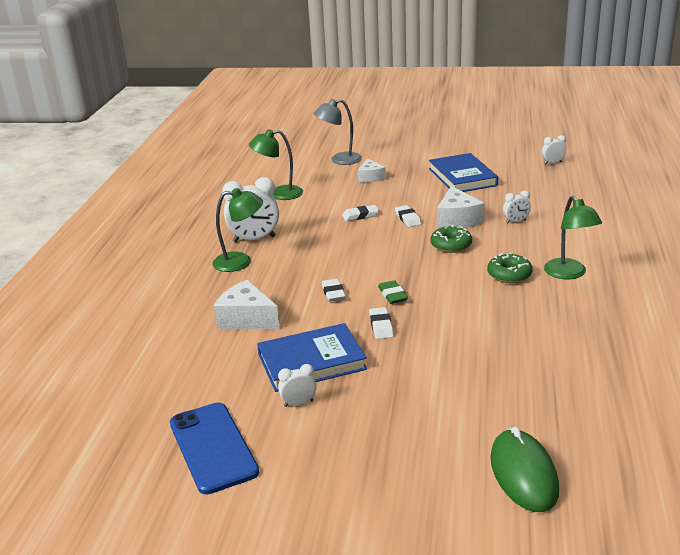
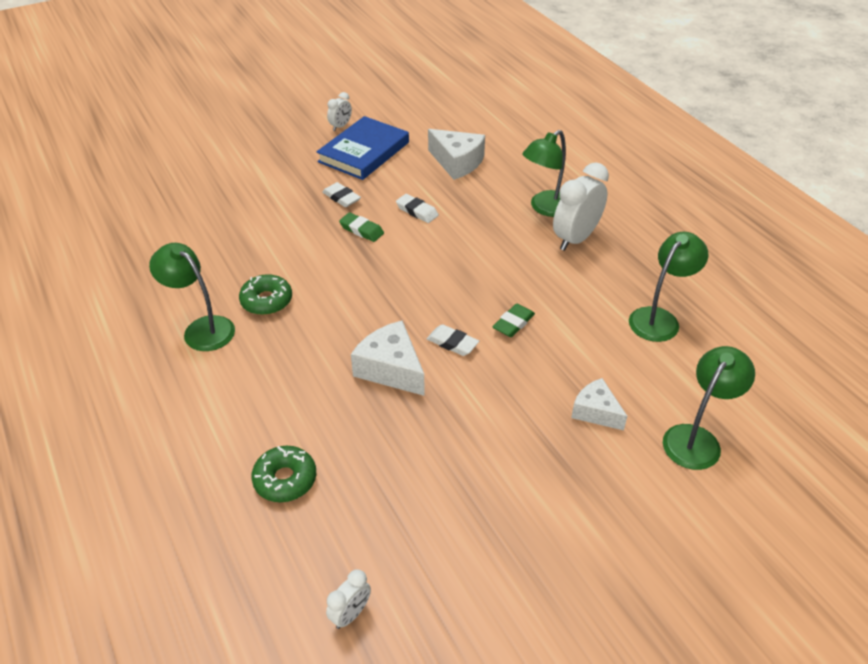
camera: 140 degrees right, 15 degrees up
(213, 447) = (363, 90): blue phone -> none
(246, 318) = (457, 162): white cheese -> white cheese turned 45 degrees clockwise
(339, 160) = (697, 439): grey lamp -> green lamp
(360, 215) = (513, 323): white eraser -> green eraser
(451, 245) = (361, 319): green donut -> green donut (285, 479)
(462, 177) = (467, 480): blue book -> none
(516, 221) = (313, 398): white clock -> none
(523, 474) = (161, 142): green mouse -> none

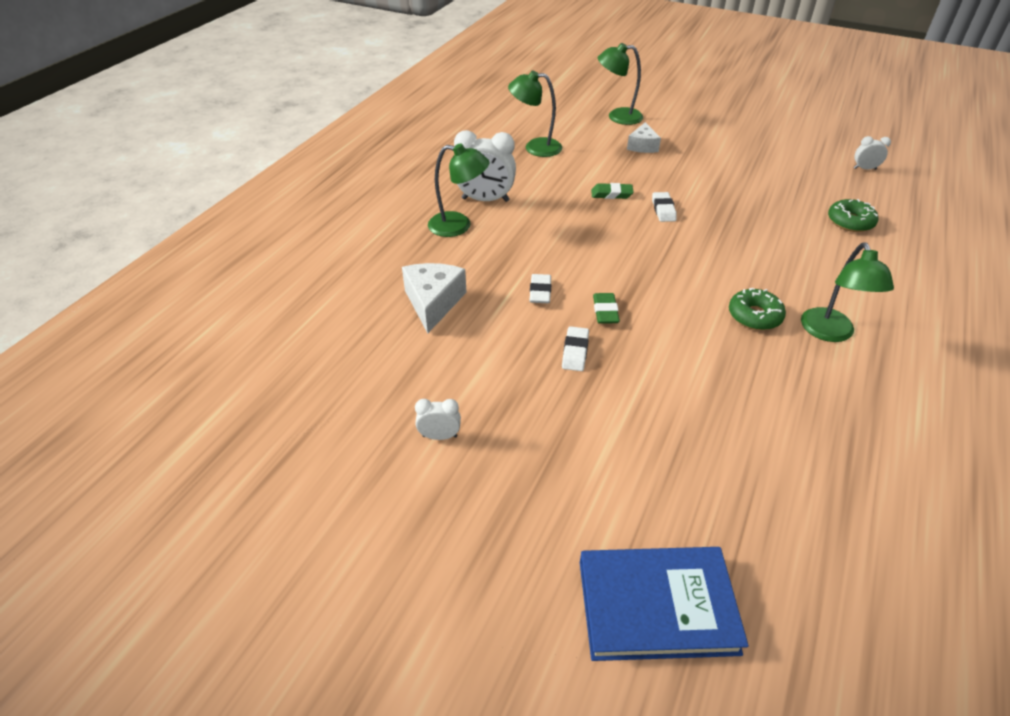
camera: 125 degrees left, 0 degrees up
(364, 152) = (478, 381): blue book -> blue book (656, 606)
(391, 369) = (720, 223): white cheese -> none

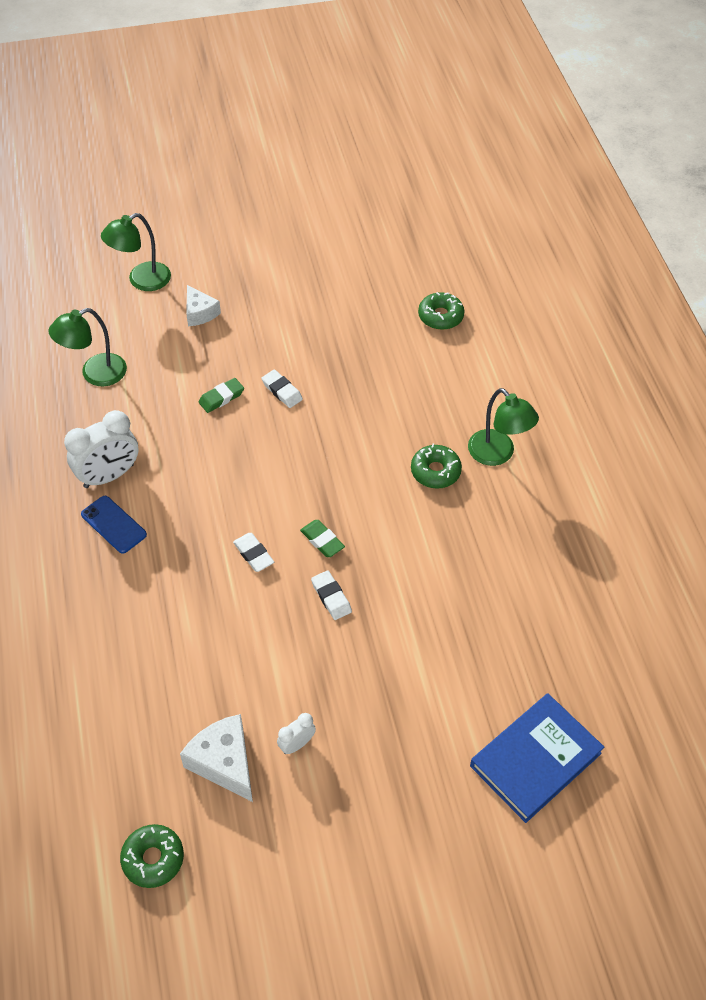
camera: 40 degrees left, 10 degrees up
(247, 441) = (153, 859): none -> green donut
(433, 303) = (173, 626): white cheese -> white cheese (224, 762)
(458, 226) = (114, 524): green lamp -> blue phone
(864, 169) = (413, 237): white clock -> none

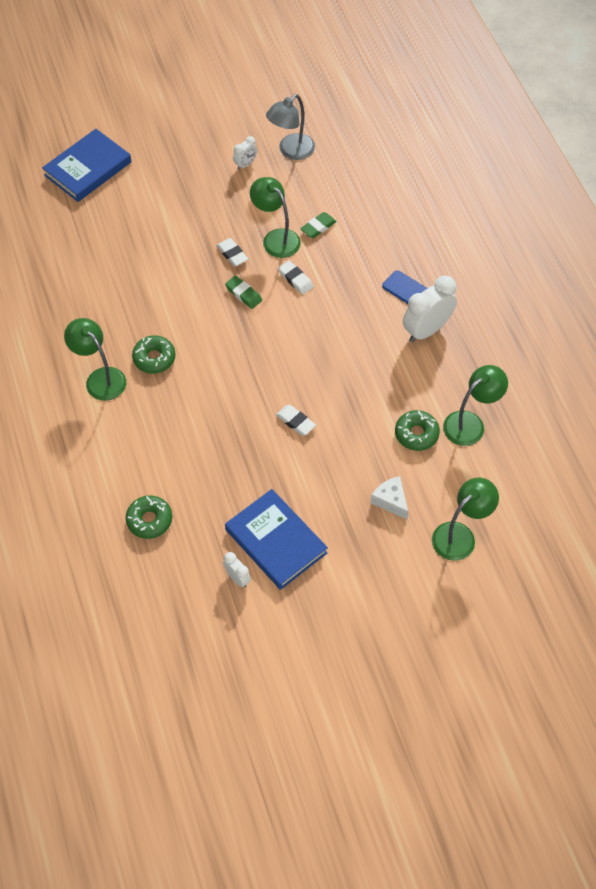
camera: 175 degrees right, 5 degrees up
(153, 859) = (324, 102): green donut -> green donut (416, 434)
(221, 397) = (349, 410): green eraser -> green eraser (318, 227)
(224, 762) = (291, 151): white cheese -> grey lamp
(269, 615) = (276, 238): none -> green lamp
(319, 290) = (276, 541): none -> blue book
(358, 265) = (237, 578): none -> white clock

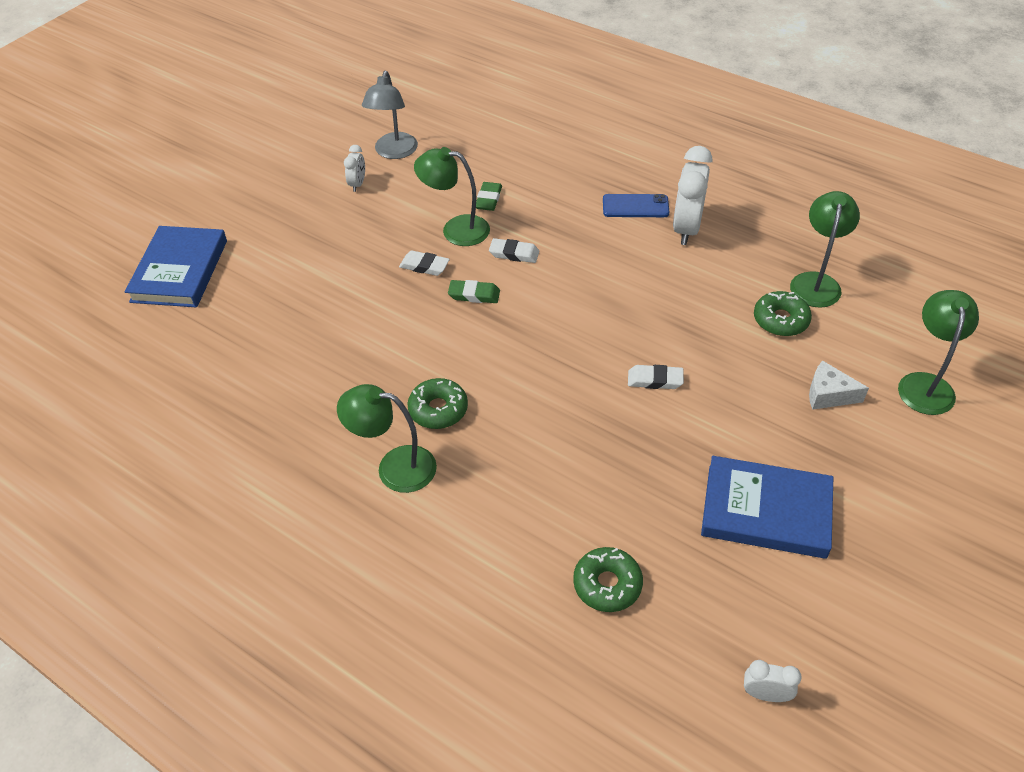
camera: 35 degrees left, 10 degrees down
(237, 578) = (770, 579): white clock -> white clock (765, 694)

